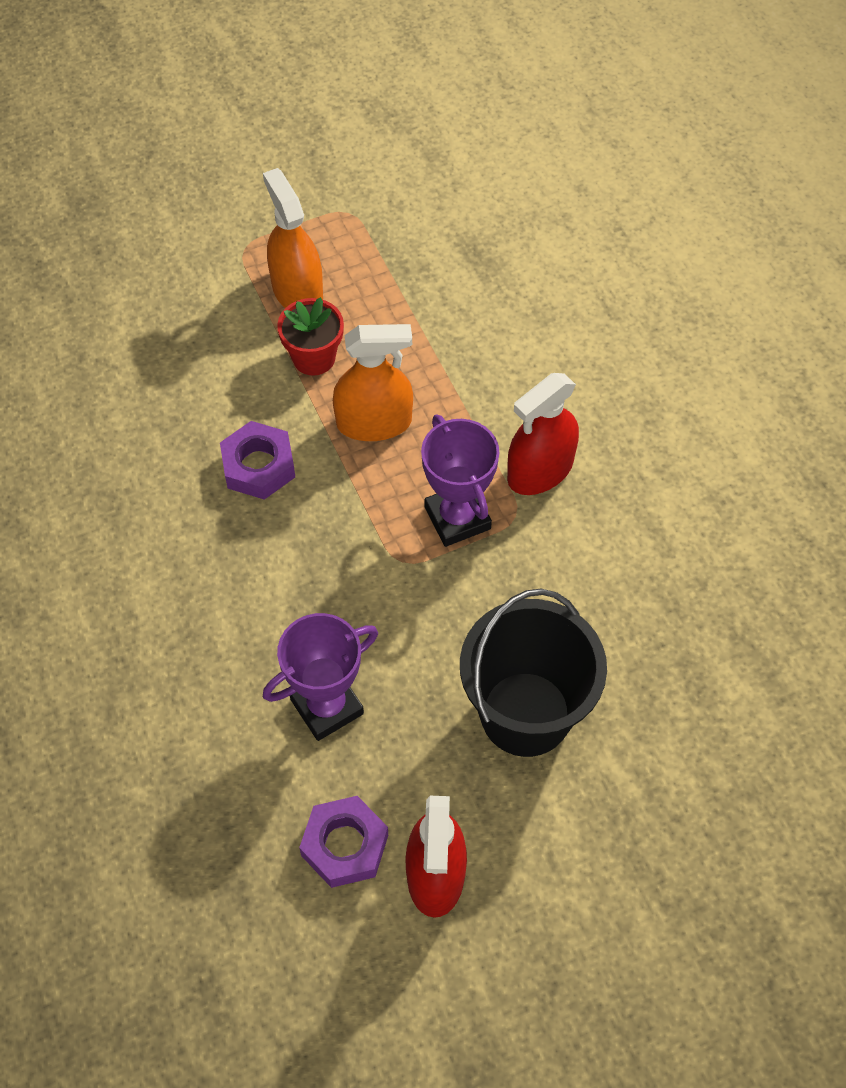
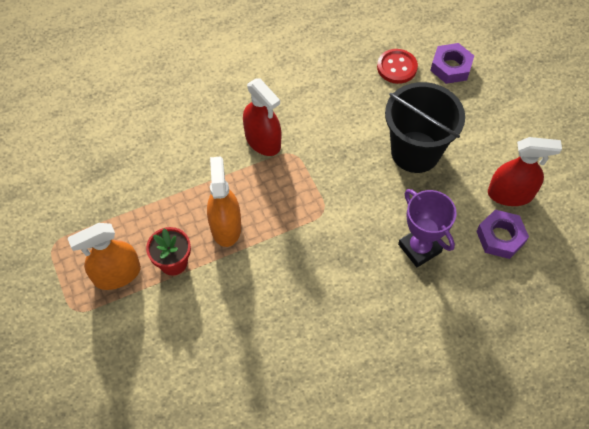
camera: 90 degrees left, 0 degrees up
(258, 466) = (256, 292): purple nut -> purple nut (451, 67)
(457, 518) = (294, 182): purple trophy -> none
(723, 693) = (397, 67): none -> red button

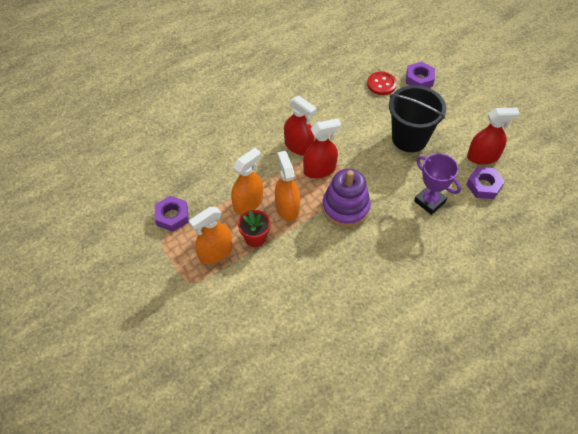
camera: 10 degrees left, 5 degrees down
(74, 214) = (172, 216): none -> purple nut
(176, 211) = (248, 203): none -> orange spray bottle
(282, 179) = (319, 170): none -> red spray bottle
(303, 239) = (345, 208): none -> purple stacking toy

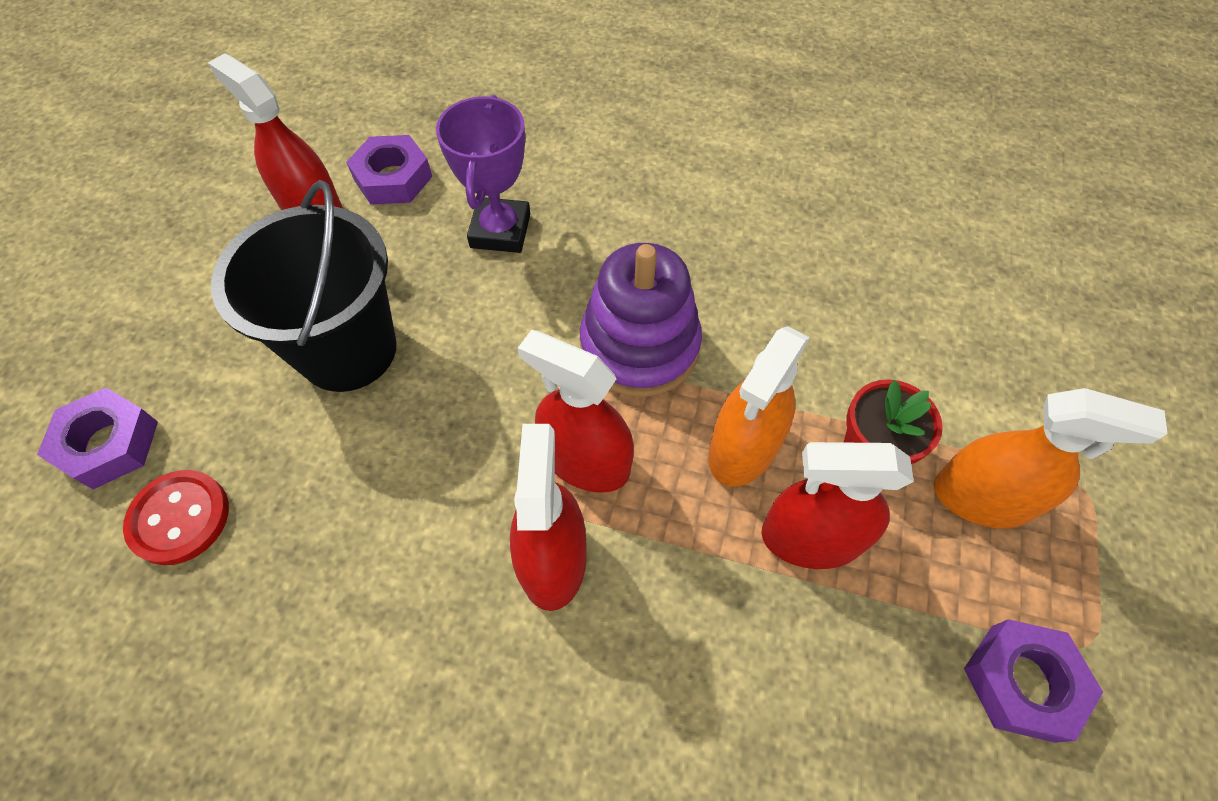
camera: 130 degrees left, 5 degrees up
(248, 203) = (811, 538): orange spray bottle -> red spray bottle

